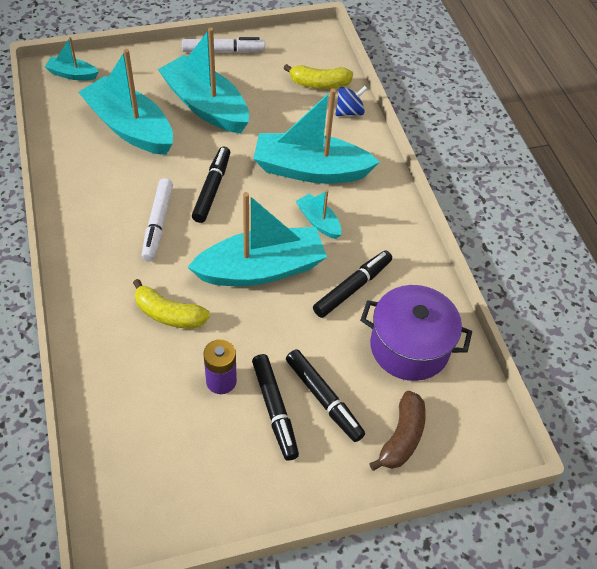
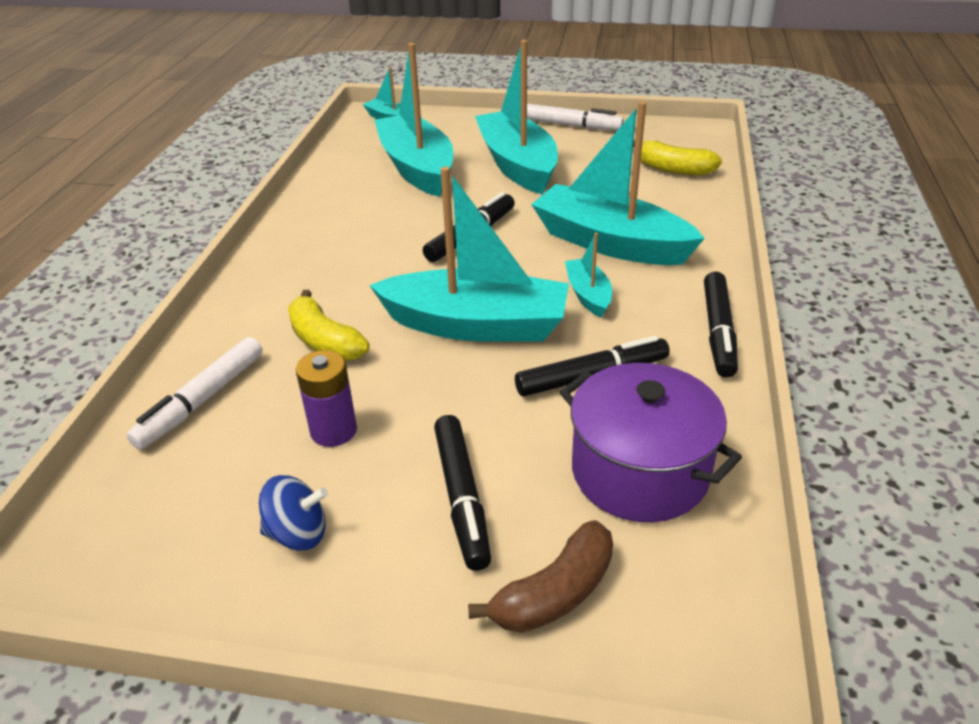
camera: 30 degrees right, 15 degrees down
(157, 224) = (381, 253): white marker -> white marker (202, 400)
(274, 410) = (380, 488): black marker -> black marker (718, 332)
(349, 112) = (699, 200): blue spinning top -> blue spinning top (298, 533)

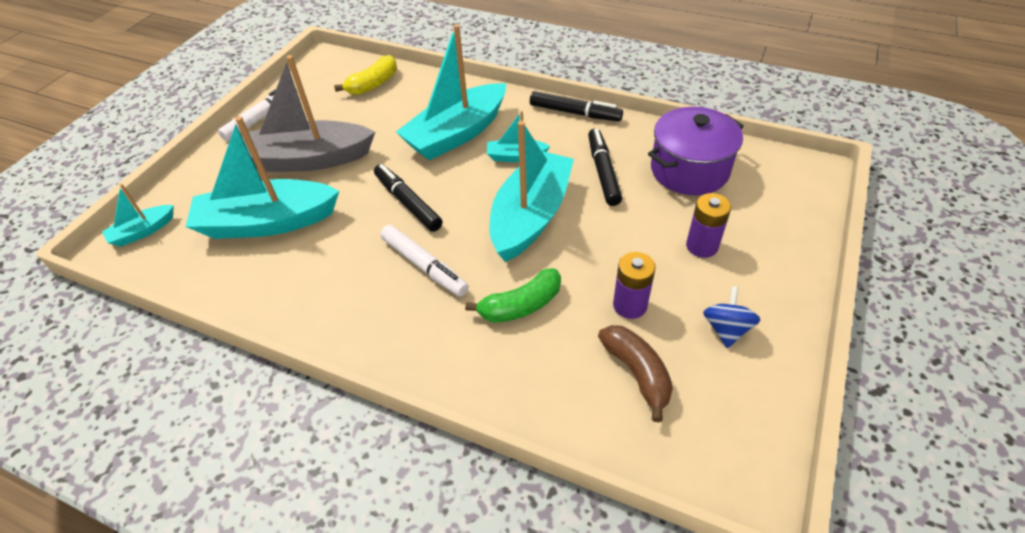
camera: 75 degrees left, 10 degrees up
(202, 400) = (576, 391): white marker -> white marker (424, 266)
(325, 341) = (521, 305): yellow banana -> green banana
(461, 497) = (702, 246): black marker -> purple battery
(517, 165) = (309, 159): turquoise boat -> grey boat
(554, 593) = (774, 219): brown banana -> brown banana (637, 373)

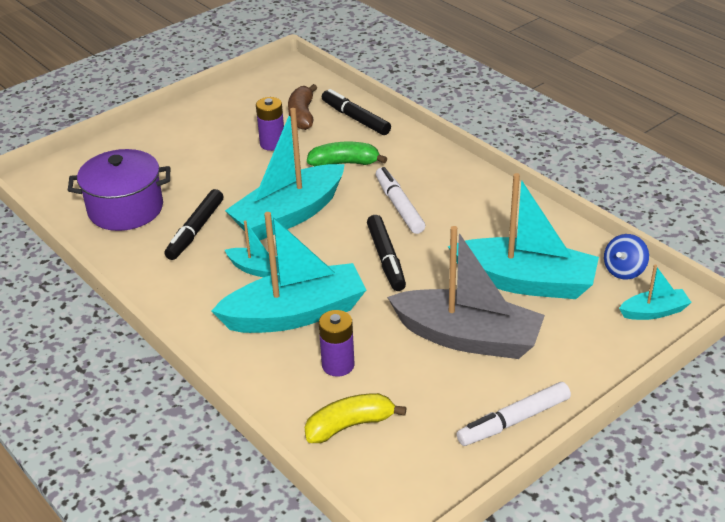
camera: 155 degrees left, 10 degrees down
(575, 113) = (158, 296): black marker -> black marker (355, 118)
(702, 246) = (186, 159): purple battery -> purple battery (338, 365)
(726, 329) = (228, 118): blue spinning top -> blue spinning top (624, 270)

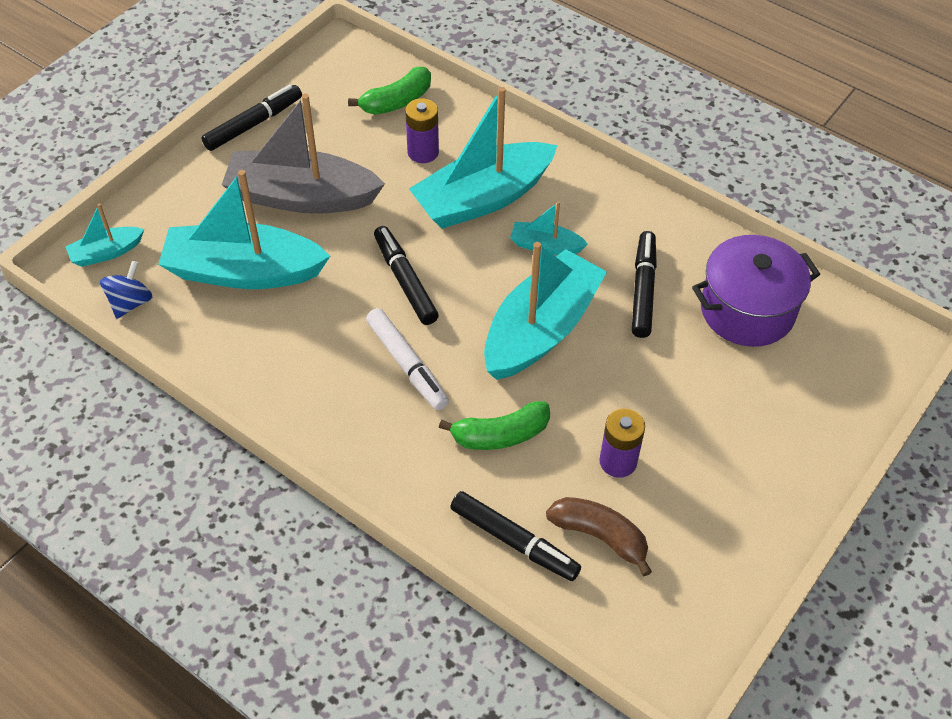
camera: 165 degrees right, 15 degrees up
(302, 115) = (600, 536): brown banana -> brown banana turned 45 degrees counterclockwise
(350, 425) = (396, 101): yellow banana -> green banana
(513, 421) = (254, 124): white marker -> black marker

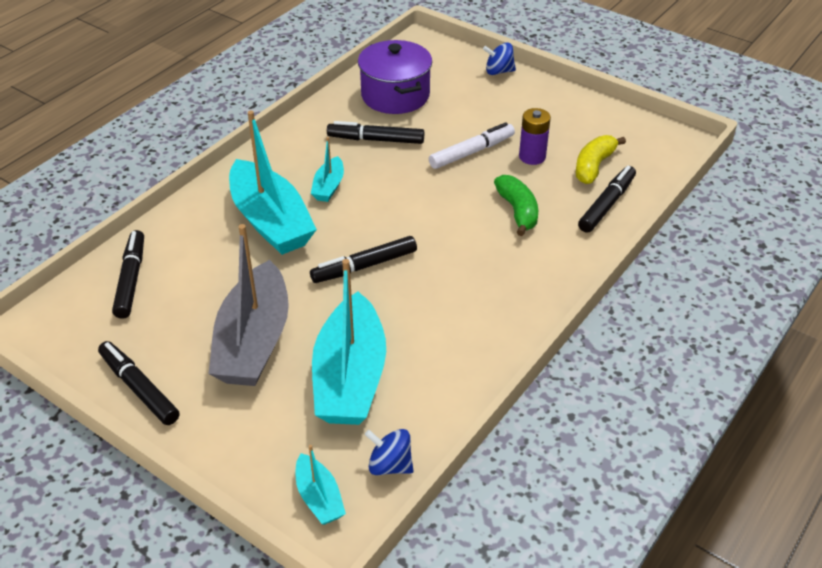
camera: 90 degrees left, 10 degrees down
(396, 101) = (131, 279): green banana -> black marker
(407, 365) = (455, 262): white marker -> white marker (472, 152)
(423, 152) = (206, 259): purple battery -> none
(541, 329) = (416, 190): turquoise boat -> none
(600, 536) = (594, 166): brown banana -> yellow banana
(830, 436) = (498, 71): none -> blue spinning top

